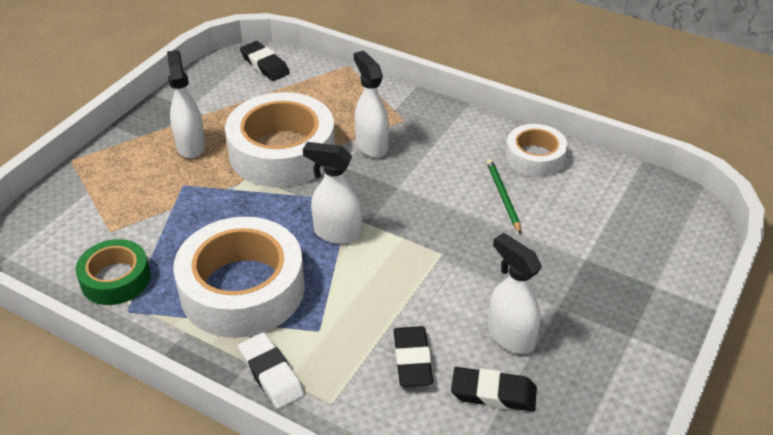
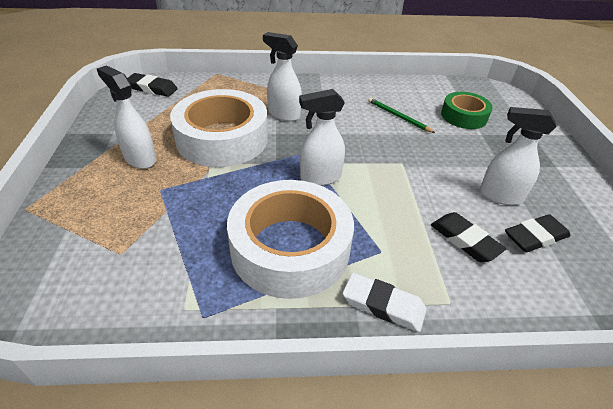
camera: 35 degrees left, 0 degrees up
(115, 279) = (164, 293): green tape -> green tape (464, 116)
(535, 157) = (390, 90): white tape -> none

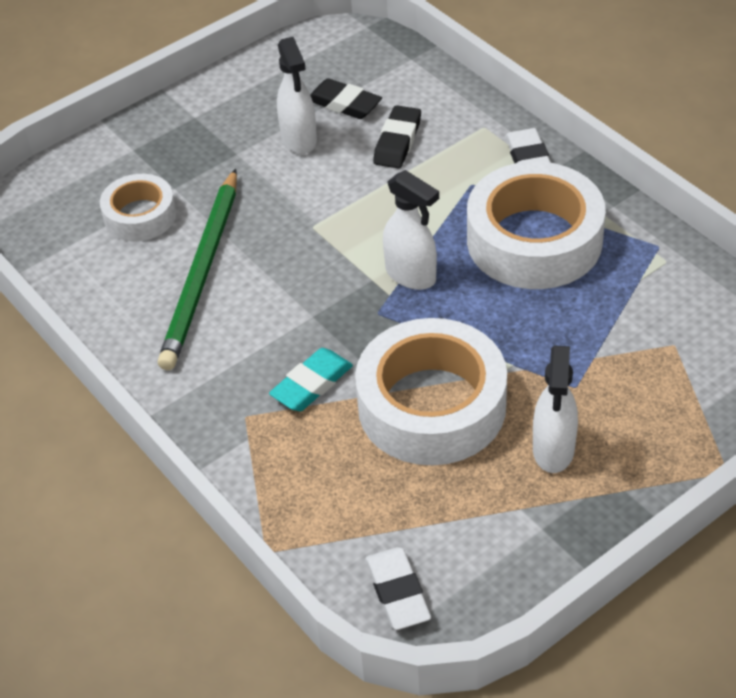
camera: 120 degrees left, 5 degrees up
(152, 88) = (397, 592): black eraser -> white eraser
(283, 114) = (311, 384): white spray bottle -> turquoise eraser
(398, 116) = (202, 272): green pencil -> green pencil, size x2.08
(464, 116) = (140, 215): green tape -> white tape

